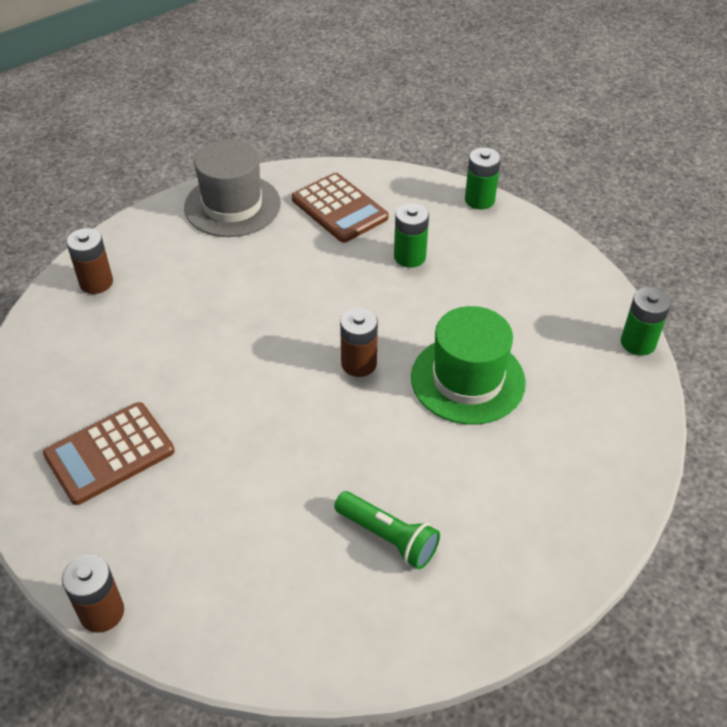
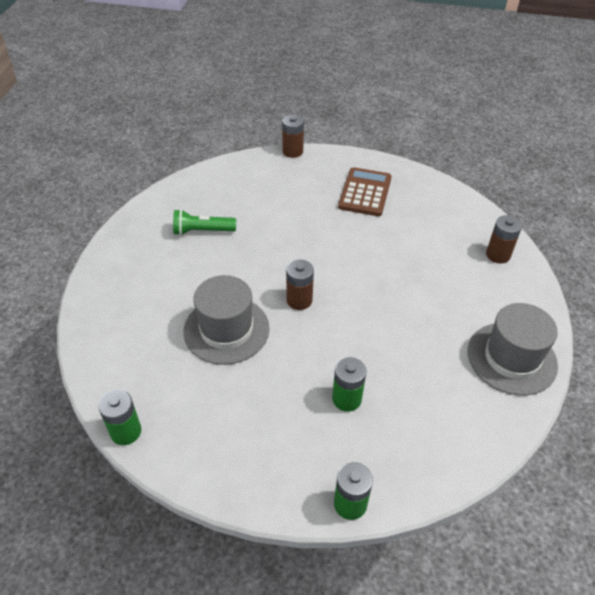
camera: 140 degrees right, 0 degrees up
(339, 208) = (442, 409): brown calculator -> none
(467, 379) = (226, 330): green hat -> grey hat

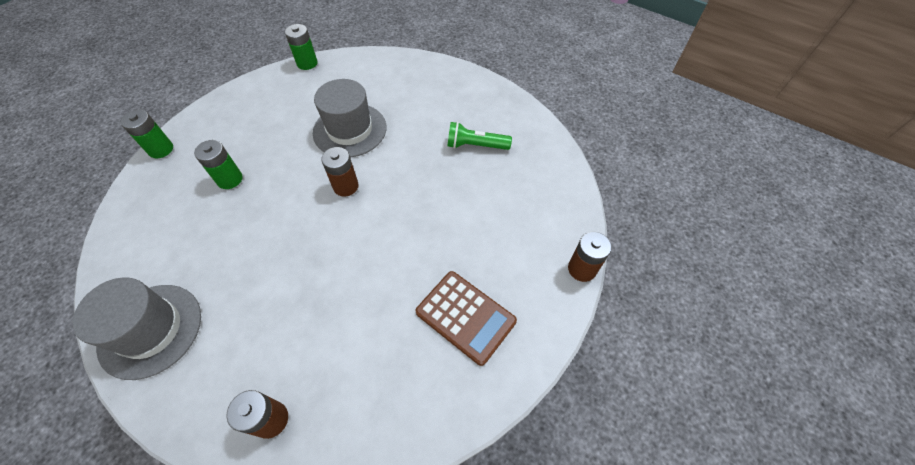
camera: 115 degrees right, 10 degrees up
(202, 231) = (475, 145): green flashlight -> green flashlight turned 105 degrees counterclockwise

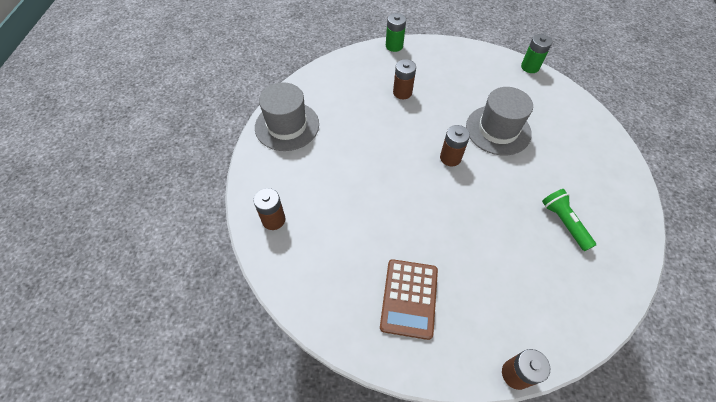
camera: 60 degrees right, 0 degrees up
(230, 179) = (402, 92): green battery -> brown battery

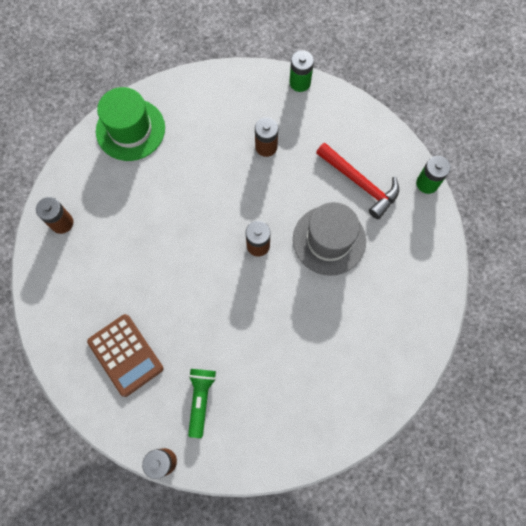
camera: 30 degrees right, 15 degrees up
(287, 126) = (130, 129): grey hat -> green hat
(409, 298) = (125, 355): brown calculator -> brown calculator turned 75 degrees counterclockwise
(487, 86) = (360, 183): none -> red hammer
(564, 223) = (311, 367): green flashlight -> green flashlight (201, 399)

